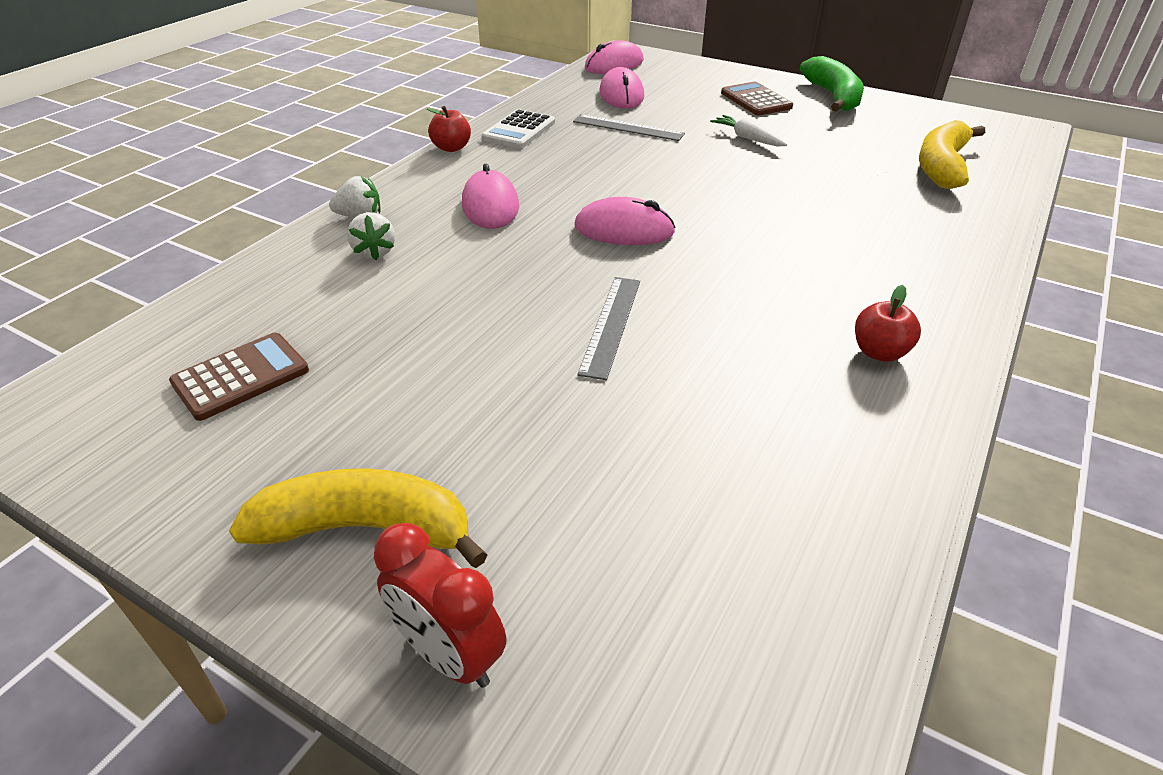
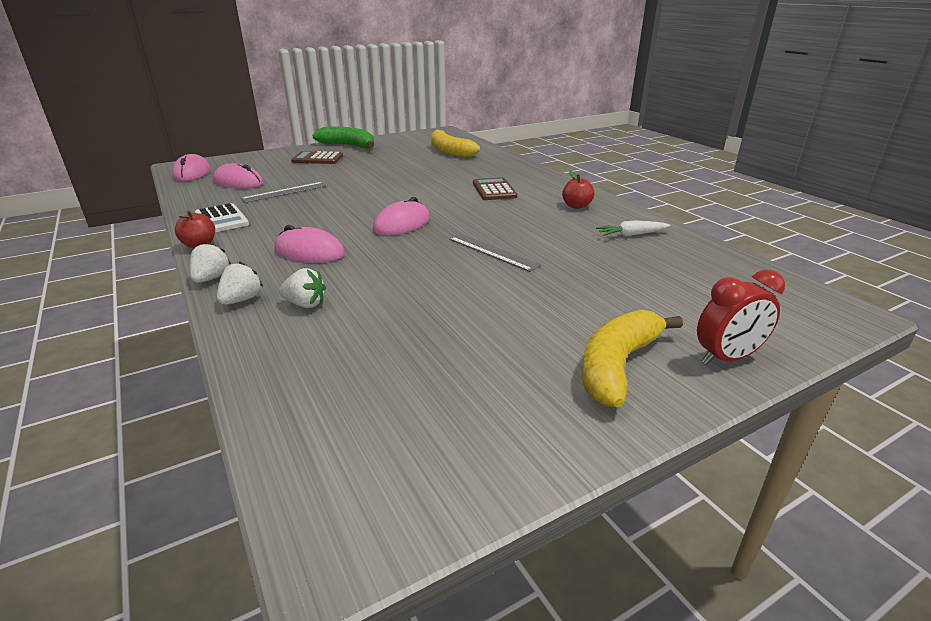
camera: 60 degrees left, 10 degrees down
(241, 377) = (407, 392): brown calculator -> brown calculator (494, 190)
(390, 184) = (211, 278): none -> white strawberry
(747, 138) = (355, 172): white carrot -> white carrot (631, 235)

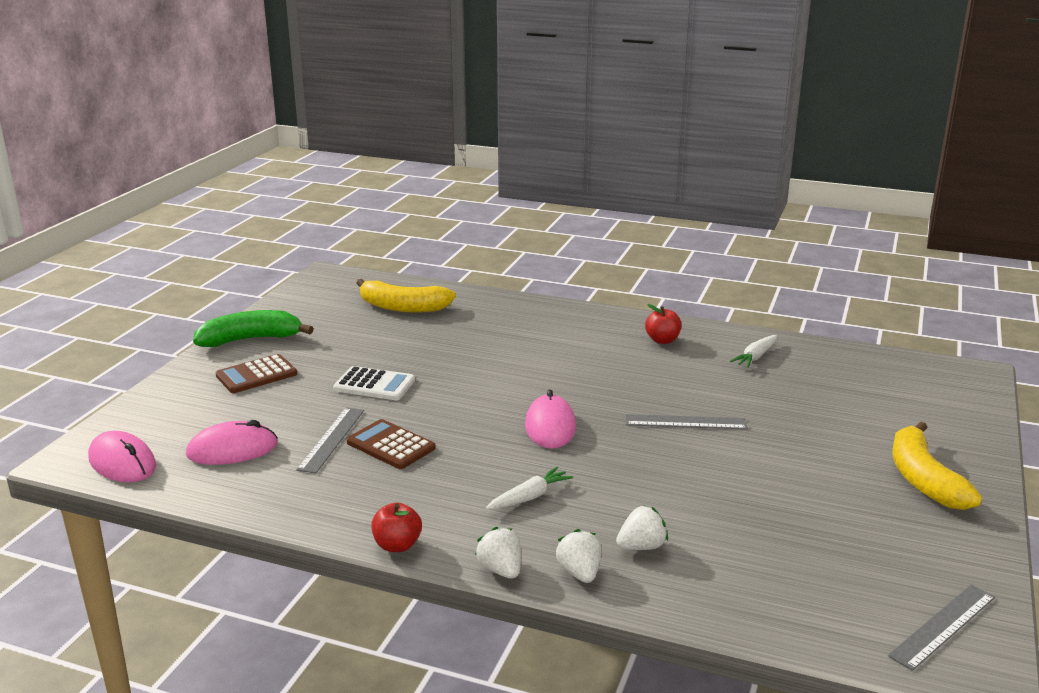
camera: 40 degrees left, 5 degrees down
(222, 219) = (342, 505): white calculator -> white calculator (374, 385)
(309, 252) = (529, 497): pink mouse -> white carrot
(387, 485) = (943, 626): none -> grey ruler
(494, 190) = (555, 348): brown calculator -> brown calculator (391, 445)
(727, 358) = (965, 441): red clock -> none

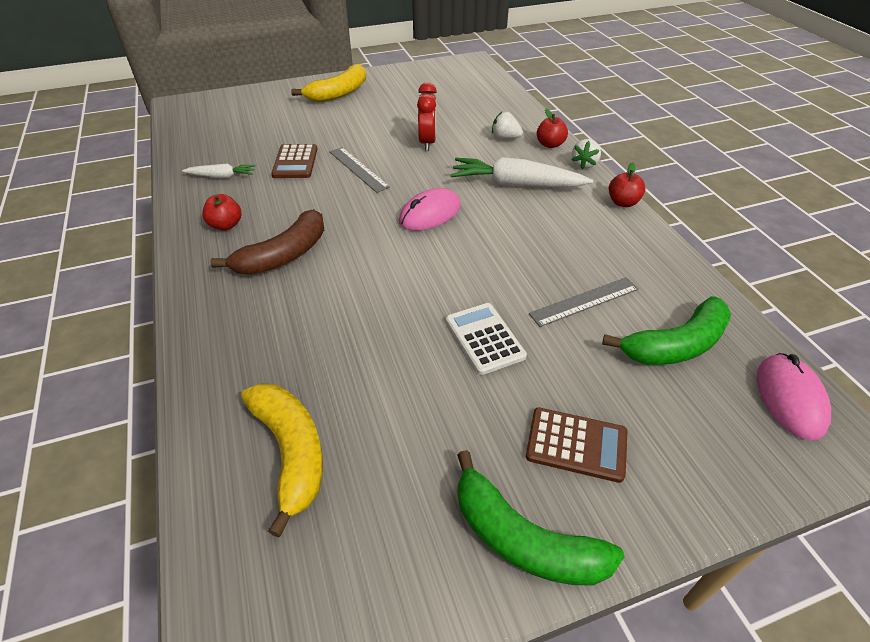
camera: 130 degrees left, 20 degrees up
(232, 450) = (675, 345): pink mouse -> green banana
(391, 445) = (548, 267): brown calculator -> brown calculator (295, 162)
(529, 497) = (516, 184): white carrot -> white carrot, size x1.90
(579, 573) = (550, 144): white strawberry -> red apple
(585, 349) = (283, 255): none -> brown banana
(697, 485) = (427, 142): none -> red clock
(943, 626) = (455, 70): grey ruler -> none

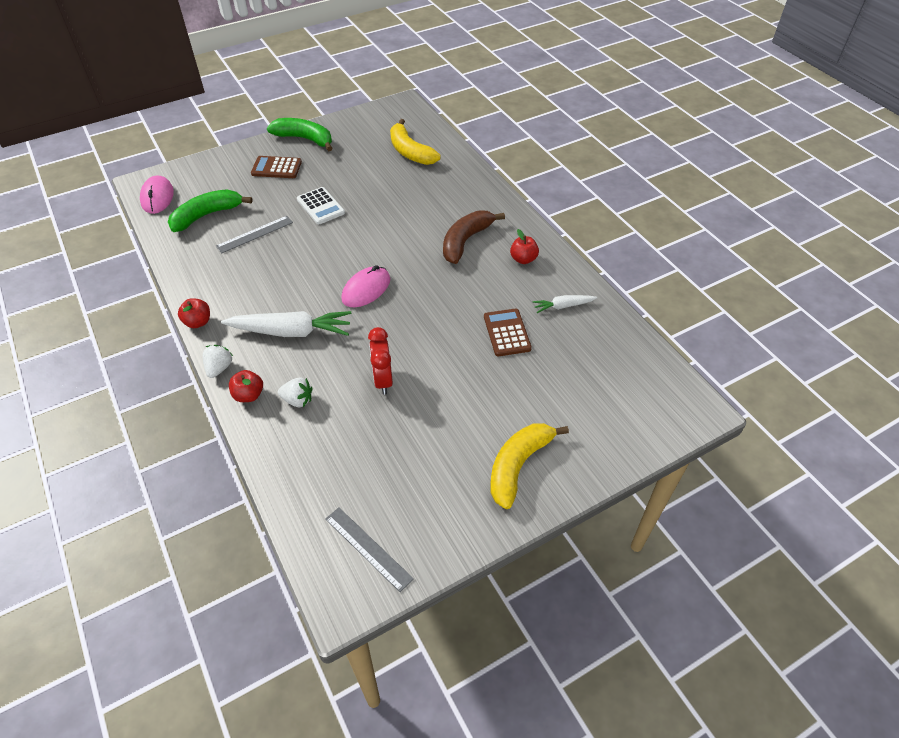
camera: 170 degrees right, 5 degrees up
(358, 169) = (442, 331): grey ruler -> grey ruler (368, 548)

